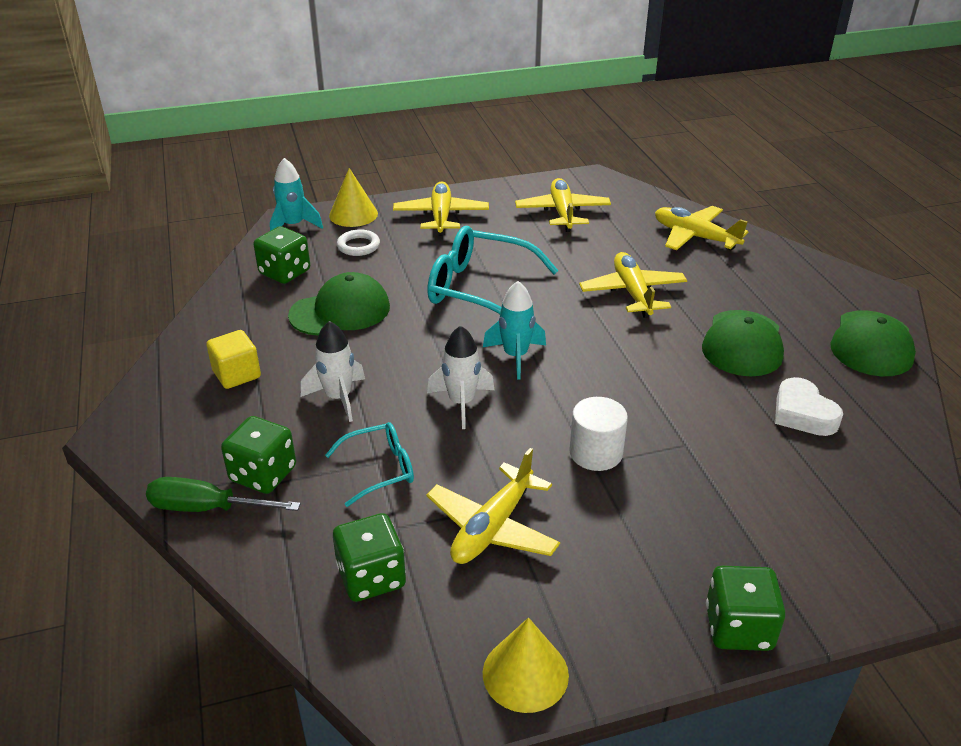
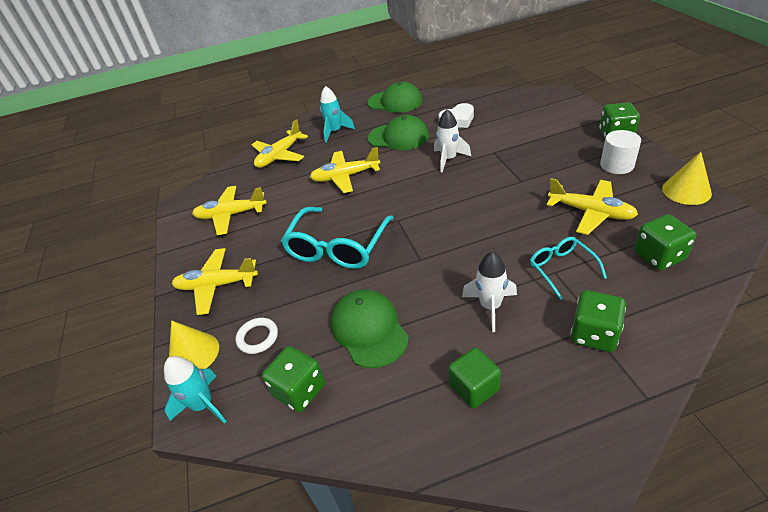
camera: 85 degrees left, 5 degrees up
(207, 508) = (646, 361): green screwdriver -> none
(237, 374) = (474, 387): yellow cube -> green cube
(461, 403) = (479, 239): white rocket -> white rocket (449, 159)
(515, 356) = (422, 220): turquoise rocket -> turquoise rocket (335, 132)
(596, 453) = (511, 181): white cylinder -> white cylinder (617, 165)

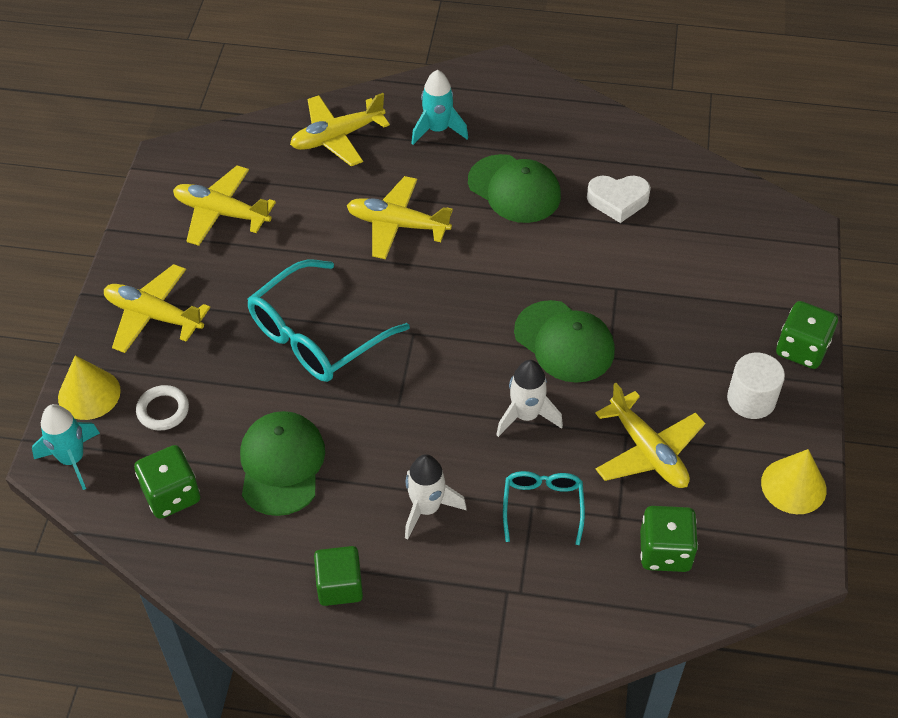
camera: 20 degrees right, 10 degrees up
(395, 102) = (560, 113): green cap -> green cap (564, 342)
(449, 159) = (549, 268): white rocket -> white rocket (526, 416)
(594, 334) = (505, 598): green dice -> none

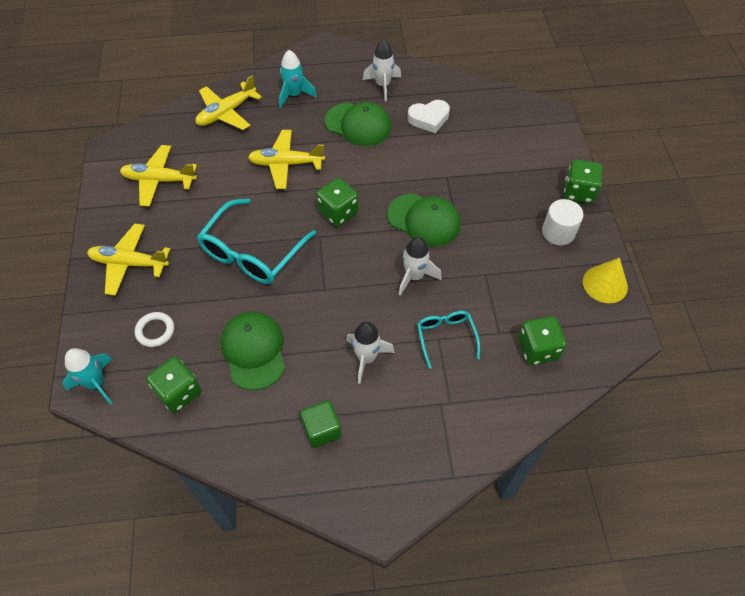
camera: 15 degrees left, 5 degrees up
(89, 394) = (96, 331): yellow cone -> none
(448, 306) = (338, 212): none -> green dice
(567, 139) = (383, 85): none -> white rocket
(648, 451) = (503, 282): yellow plane -> none

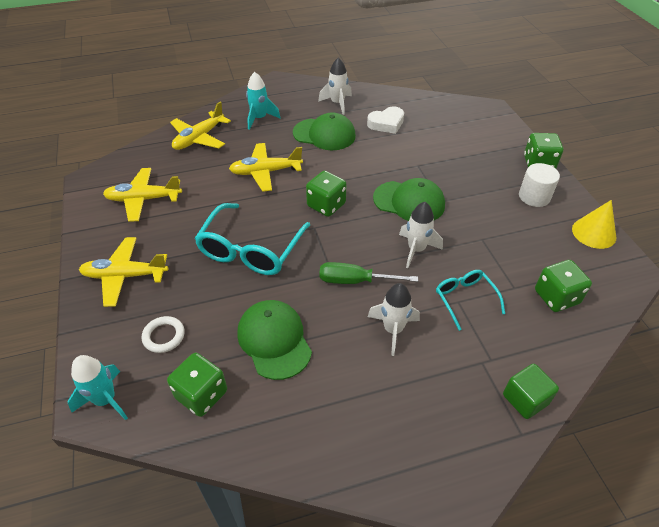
camera: 10 degrees left, 10 degrees down
(322, 430) = (367, 408): green cube -> green cube (525, 399)
(345, 301) = (355, 281): none -> green screwdriver

